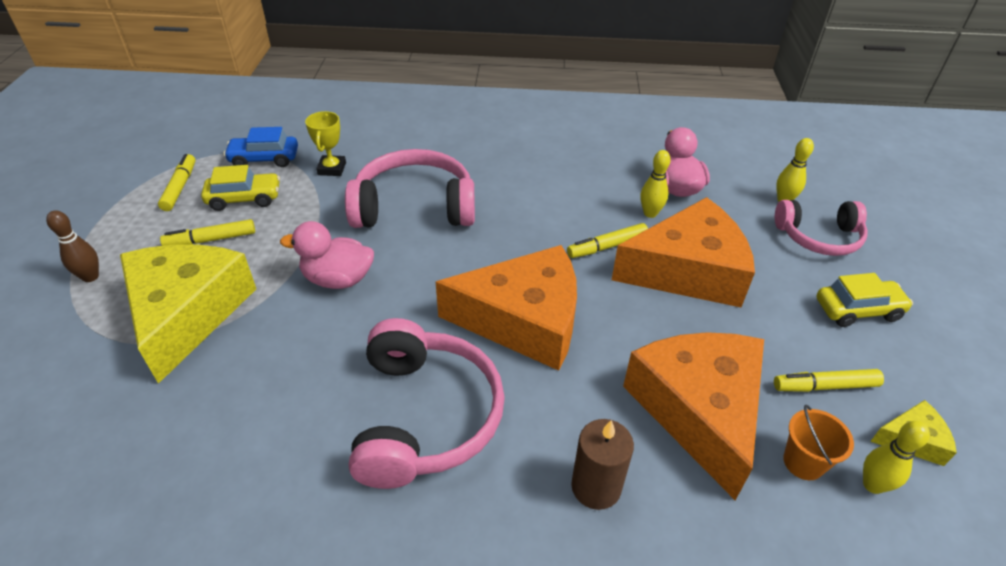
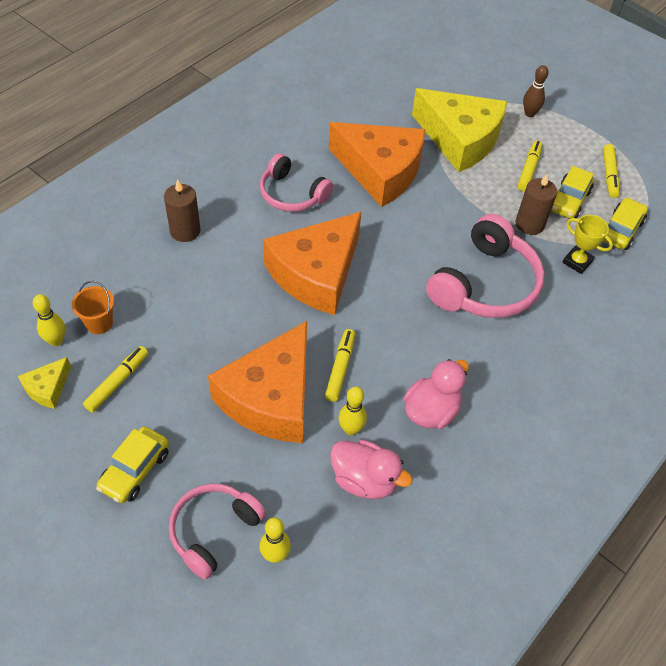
camera: 125 degrees right, 10 degrees up
(180, 187) = (609, 175): yellow marker -> yellow marker turned 60 degrees clockwise
(264, 159) = (620, 230): blue car -> yellow car
(304, 210) = (529, 224): none -> brown candle
(338, 279) = (435, 209): pink duck -> pink duck (431, 411)
(424, 416) = (292, 194): pink headphones -> pink headphones, size x0.65
(698, 411) = (174, 305): orange cheese -> orange cheese (380, 171)

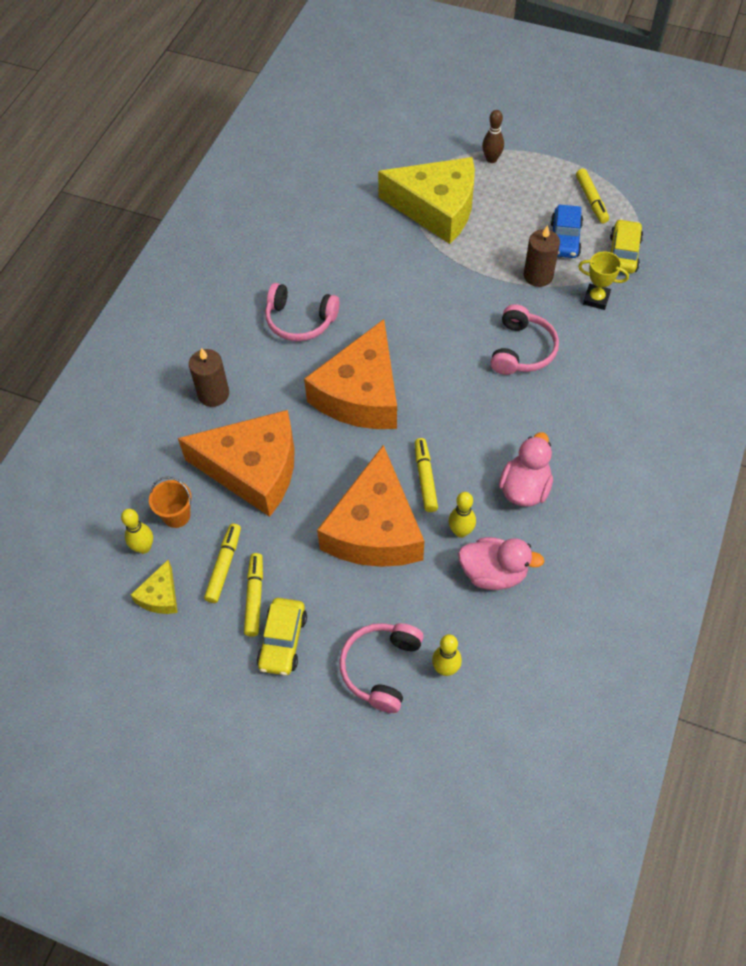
camera: 15 degrees left, 5 degrees up
(380, 171) = (374, 268): orange cheese -> orange cheese (253, 469)
(485, 284) = (522, 350): pink headphones -> pink headphones, size x0.65
(528, 170) = (514, 219): yellow marker -> yellow marker (254, 597)
(569, 201) = (564, 239): yellow car -> blue car

